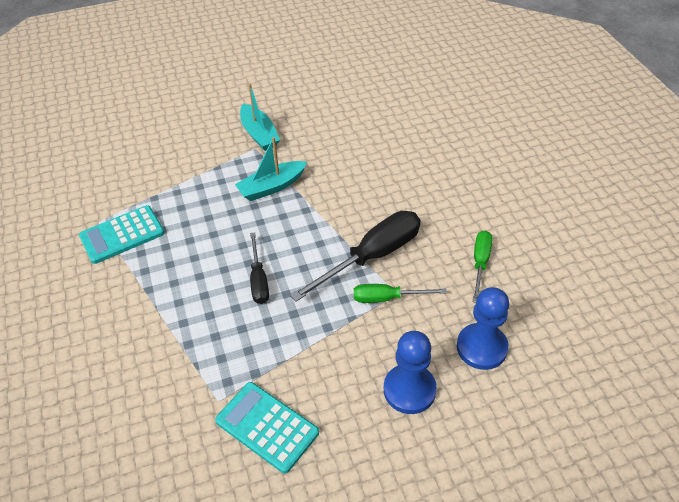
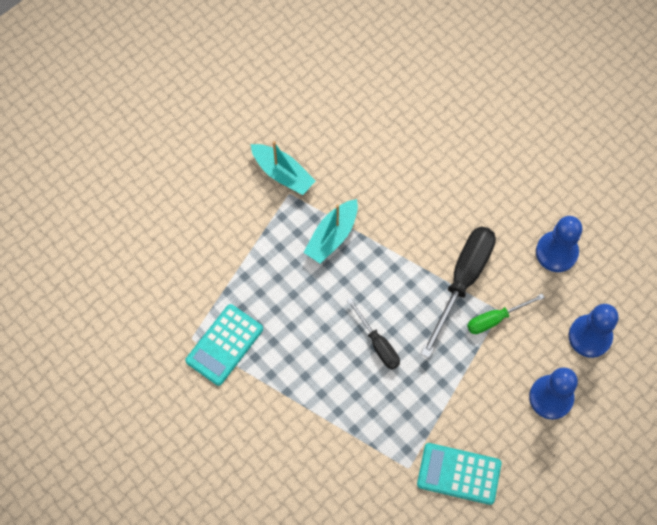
camera: 25 degrees left, 20 degrees up
(480, 263) = (556, 252): green screwdriver -> blue pawn

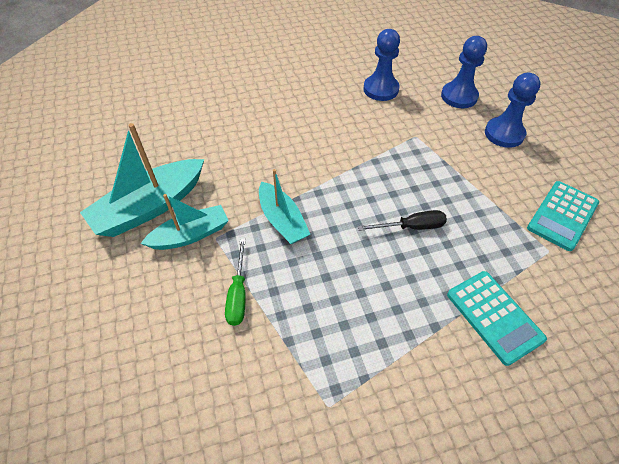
camera: 65 degrees left, 15 degrees down
(224, 345) = (353, 370): turquoise calculator -> turquoise calculator (494, 316)
(294, 127) = (150, 207): none -> turquoise boat
(463, 281) = (377, 148): black screwdriver -> none
(495, 319) = (421, 141): green screwdriver -> green screwdriver (238, 294)

